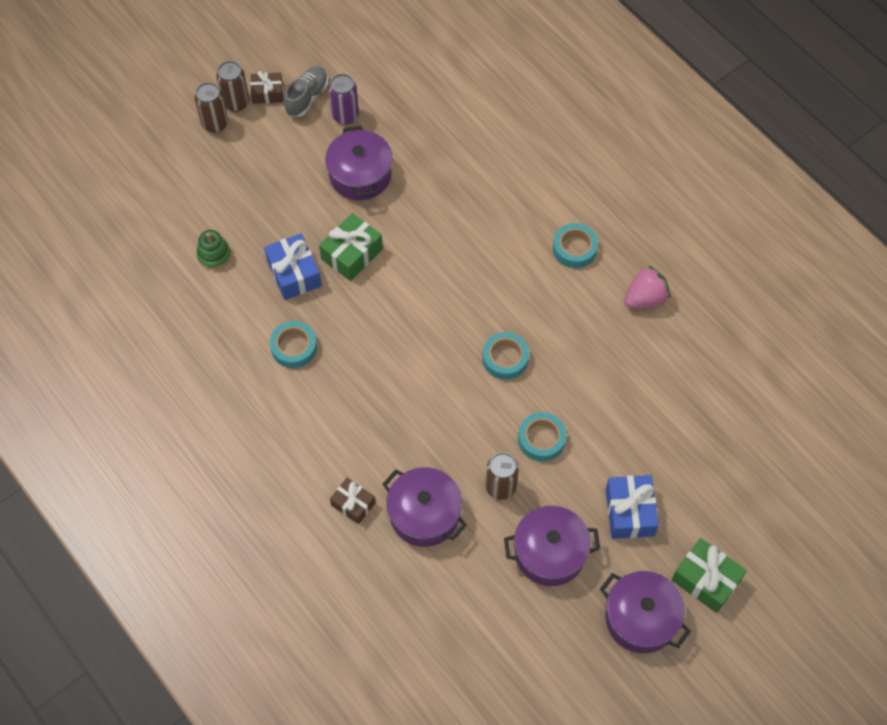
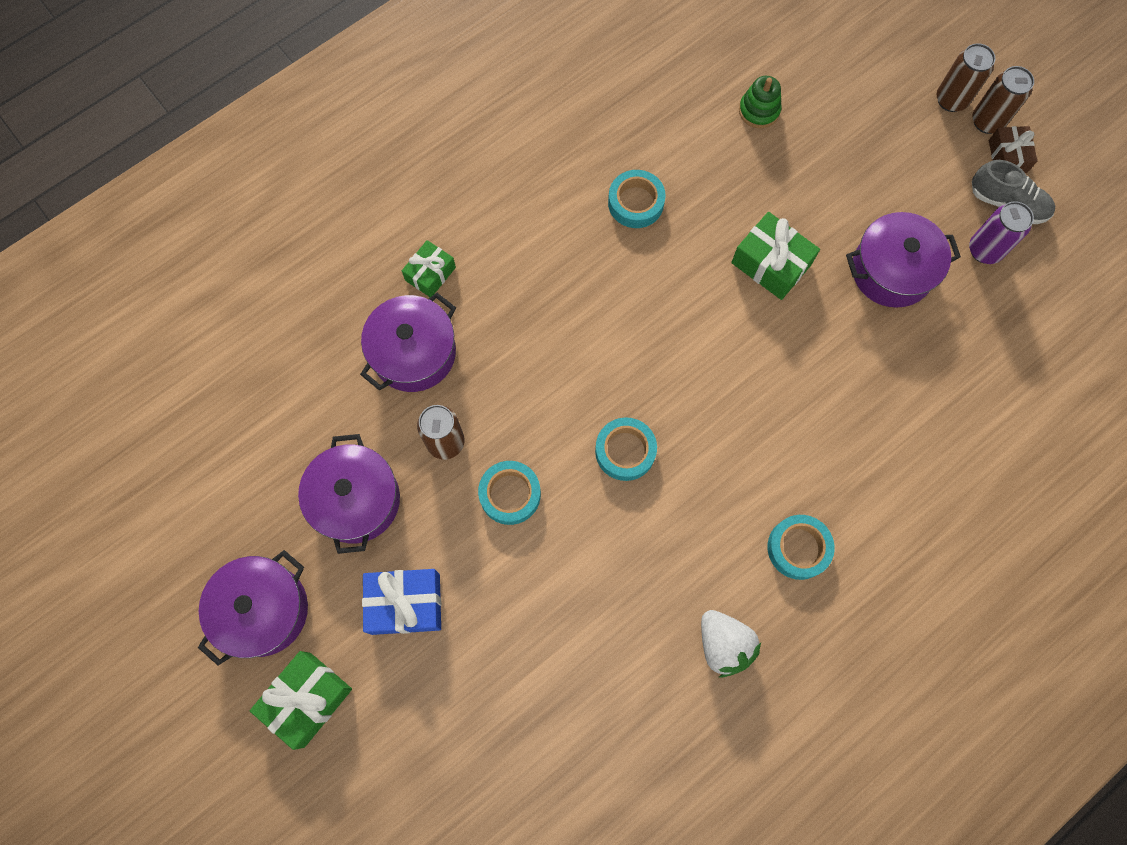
camera: 90 degrees right, 10 degrees up
(294, 273) = (738, 199): blue gift -> none
(353, 504) = (430, 274): brown gift -> green gift
(645, 298) = (723, 644): pink strawberry -> white strawberry

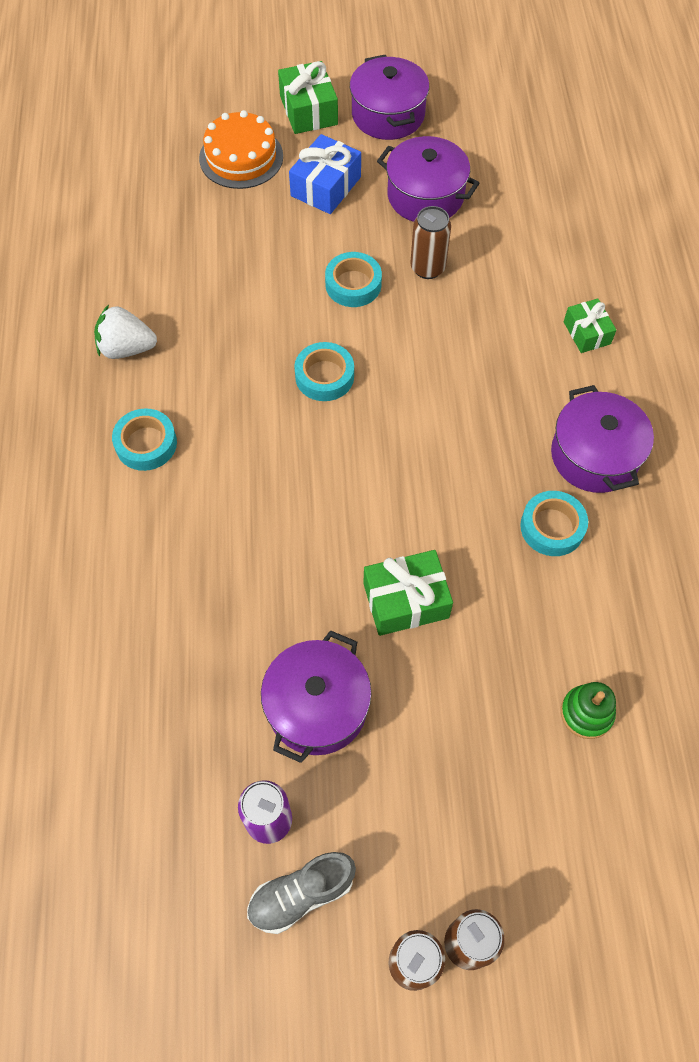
camera: 125 degrees right, 10 degrees down
(414, 353) = (520, 286): purple pot -> purple pot (594, 455)
(421, 721) = (241, 157): none -> orange cake
(1007, 156) = (354, 947): brown gift -> none

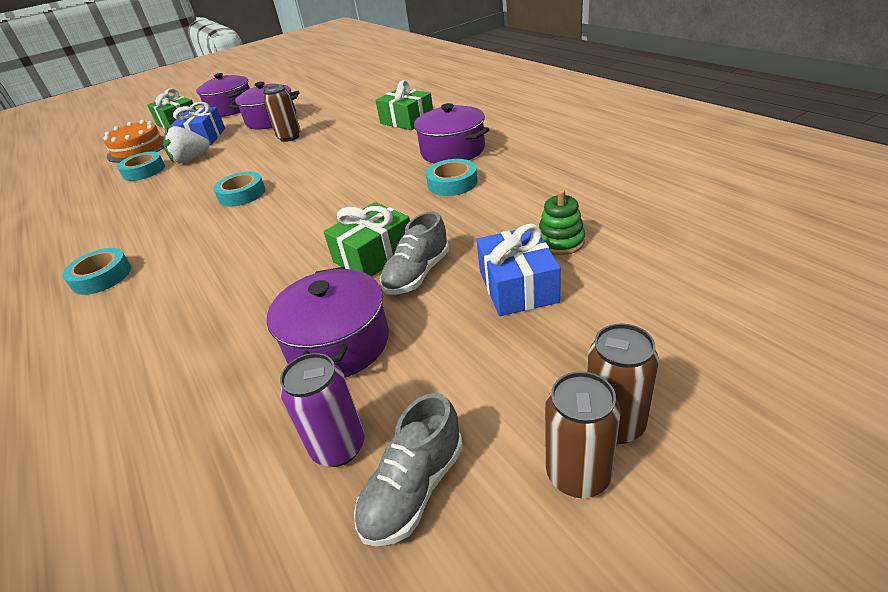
camera: 25 degrees left, 25 degrees down
(126, 348) = (70, 242): white strawberry -> white strawberry (190, 159)
(353, 284) = (242, 159): turquoise tape -> turquoise tape (144, 171)
(429, 661) = (417, 274): none -> grey shoe
(504, 746) = (518, 286): none -> blue gift
(587, 333) = (407, 120): green gift -> green gift, size x1.54

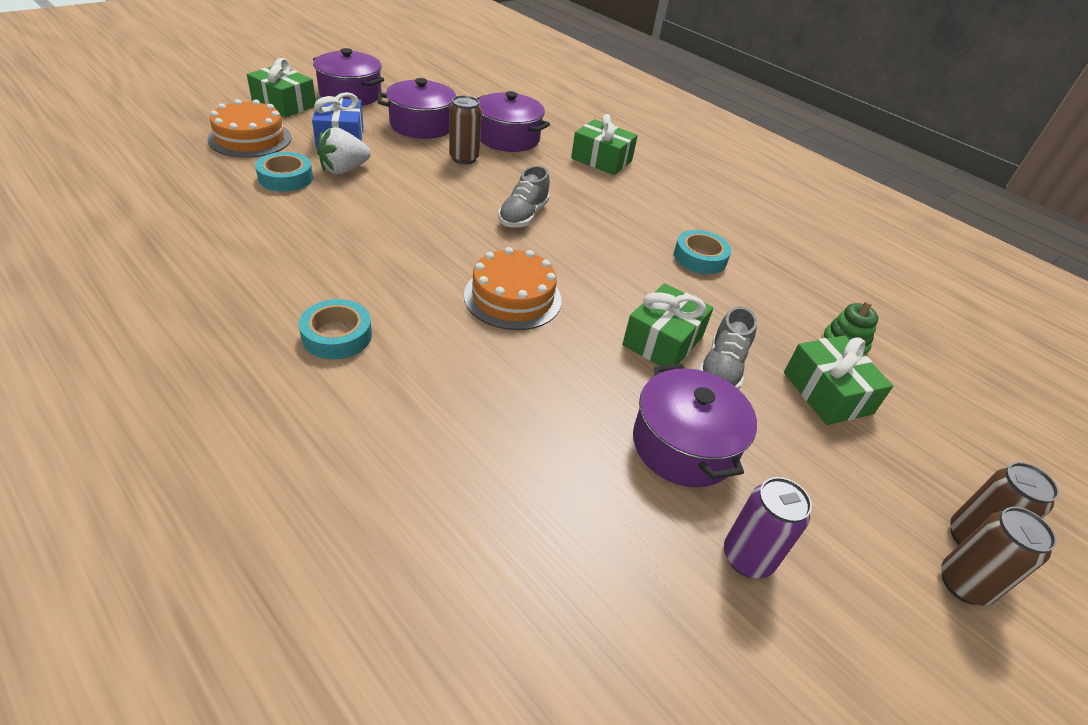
camera: 20 degrees left, 5 degrees up
(242, 194) = (452, 236): turquoise tape -> none
(261, 234) = (512, 297): none -> orange cake
(414, 488) = (837, 598): grey shoe -> grey shoe (523, 216)
(452, 151) = (678, 213): purple pot -> purple pot (508, 138)
(518, 286) = (827, 393): blue gift -> green gift

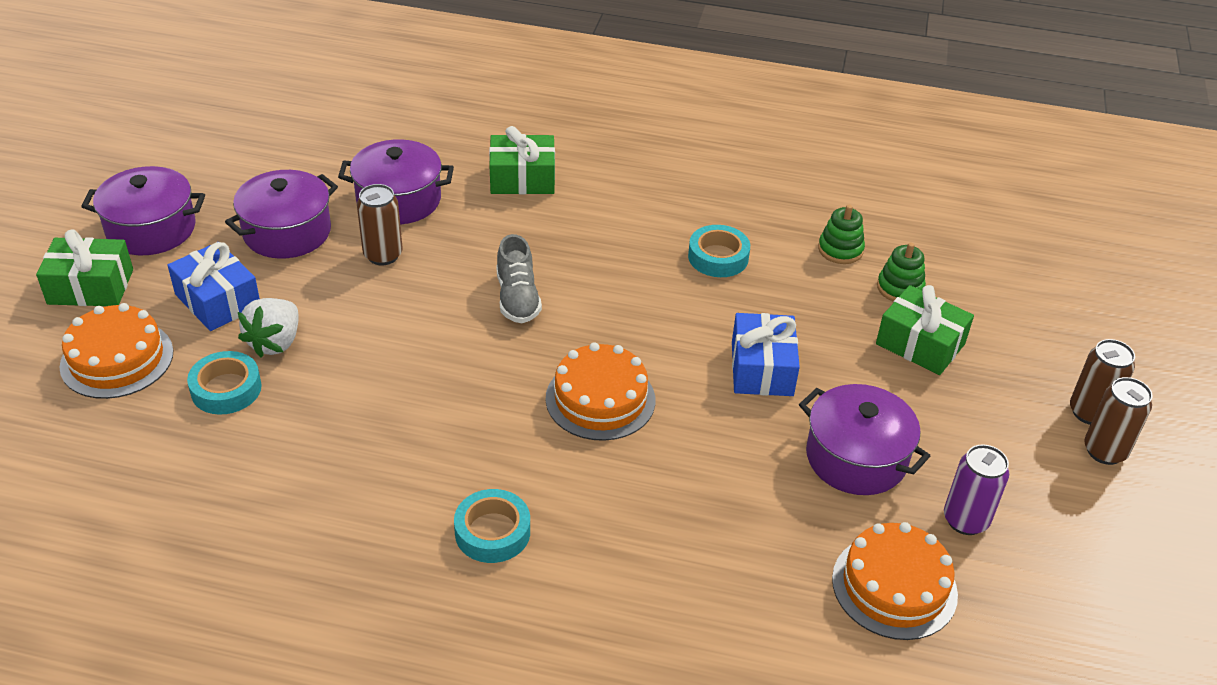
camera: 30 degrees left, 0 degrees up
(618, 572) = (894, 586): none -> orange cake
(663, 341) = (762, 369): green gift -> blue gift
(721, 369) = (828, 369): grey shoe -> none
(810, 297) = (840, 250): none -> green stacking toy

